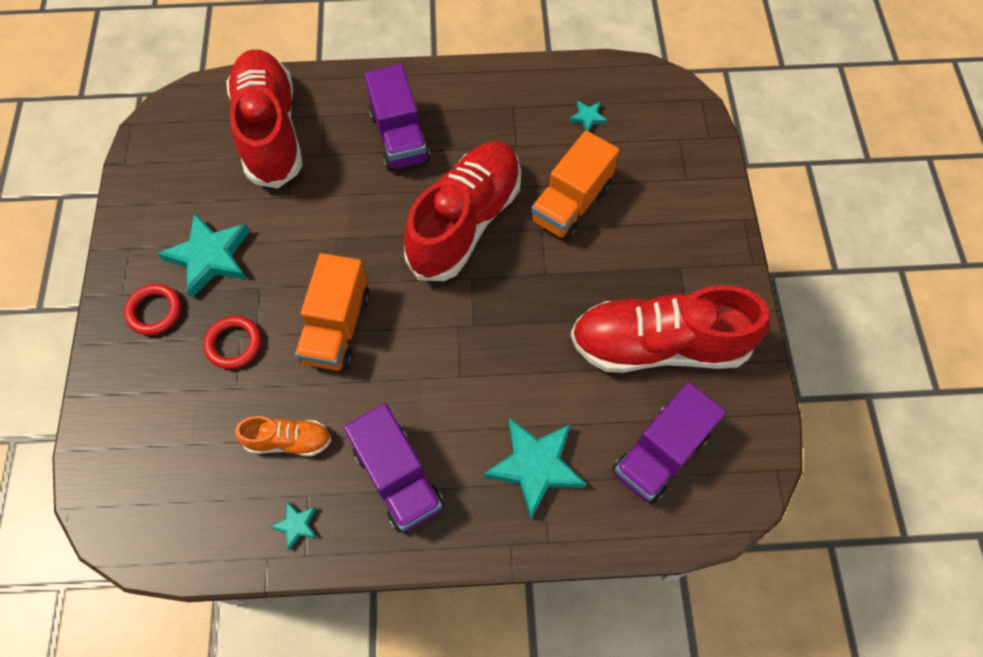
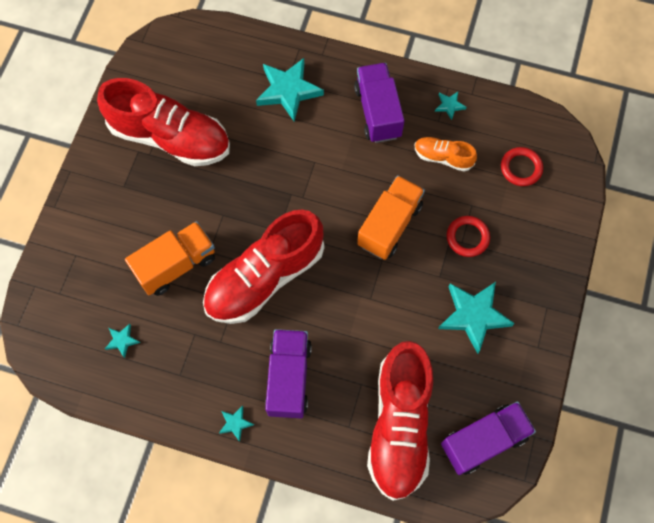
camera: 160 degrees left, 5 degrees up
(155, 311) = (523, 283): red ring -> red ring (521, 168)
(438, 85) = (235, 423): none -> turquoise star
(660, 453) = (207, 73): purple truck -> purple truck (483, 440)

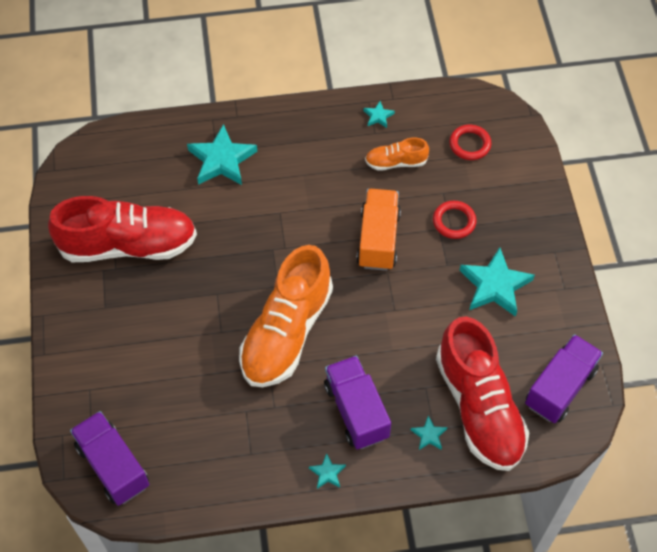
camera: 25 degrees left, 10 degrees down
(122, 340) = (178, 447): turquoise star -> turquoise star (429, 435)
(176, 265) = (195, 356): orange truck -> none
(265, 277) = (286, 332): red shoe -> orange shoe
(377, 112) = (315, 146): purple truck -> purple truck (113, 466)

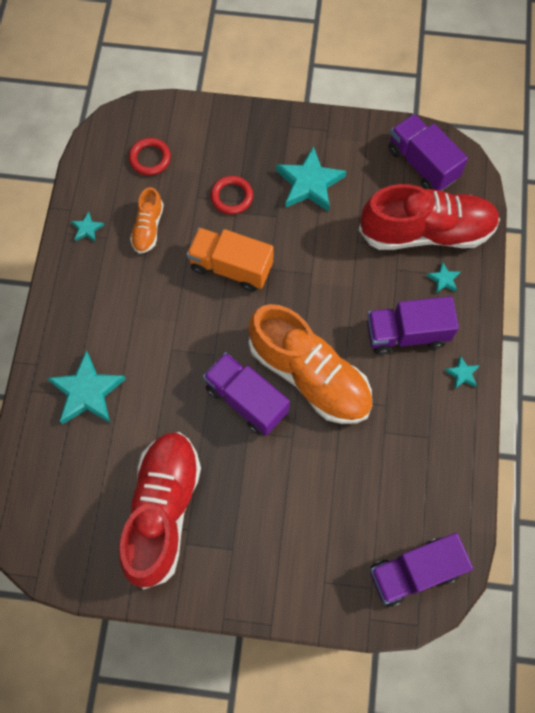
camera: 75 degrees left, 10 degrees up
(247, 285) = (246, 400): none -> purple truck

